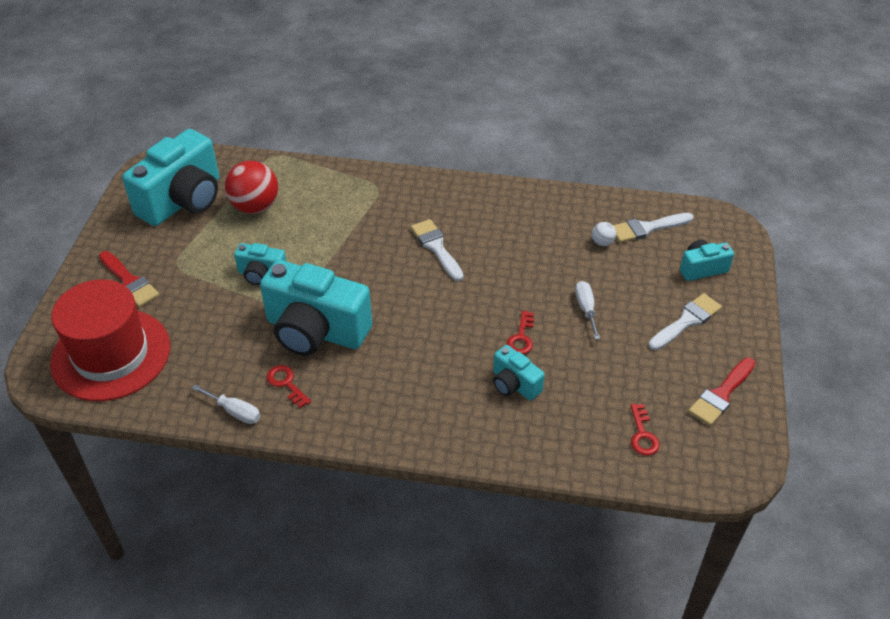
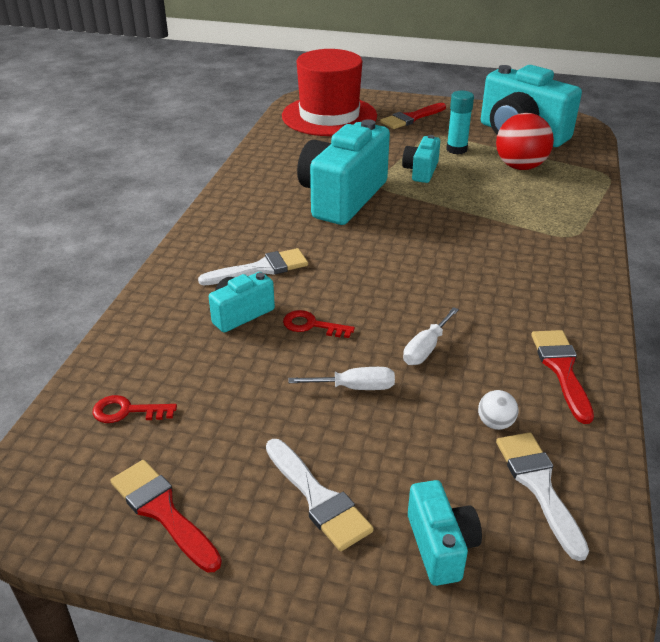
camera: 95 degrees right, 10 degrees down
(214, 248) = (456, 149): none -> turquoise glue stick
(235, 411) = (255, 163): white screwdriver -> white screwdriver (426, 348)
(286, 384) = (279, 184): red key -> none
(436, 247) = (469, 272): white brush -> white brush (261, 269)
(544, 209) = (561, 369): none -> red brush

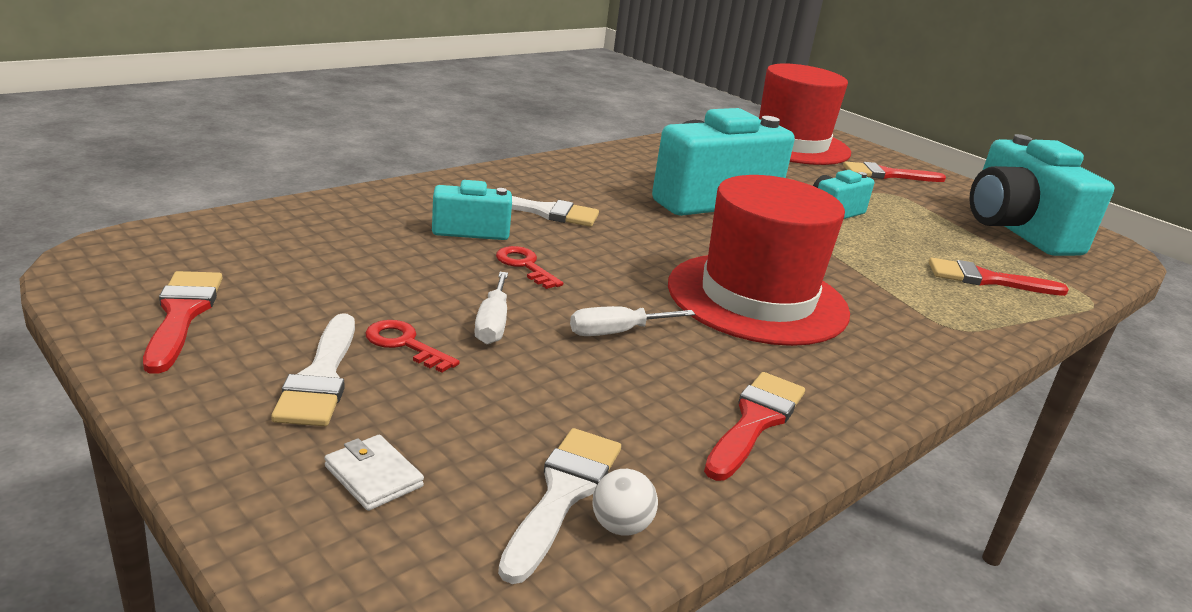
camera: 30 degrees right, 10 degrees down
(127, 411) = (268, 244): red key -> red key (405, 344)
(355, 387) = (492, 324): white screwdriver -> white screwdriver turned 60 degrees clockwise
(440, 546) = (373, 476): turquoise camera -> white wallet
(456, 149) = (907, 213): turquoise glue stick -> none
(462, 272) = (757, 298): none -> red hat
(495, 423) = (598, 421): white ball -> white ball (620, 526)
(520, 167) = (972, 252): red ball -> none
(548, 186) = (987, 279): none -> red brush

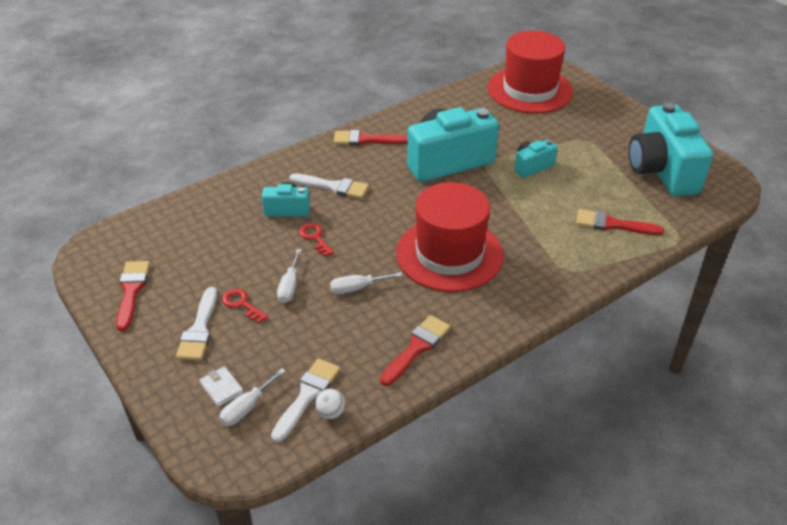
camera: 10 degrees right, 15 degrees up
(434, 514) = (247, 407): none -> white screwdriver
(887, 175) = (591, 118): red brush -> red brush (366, 140)

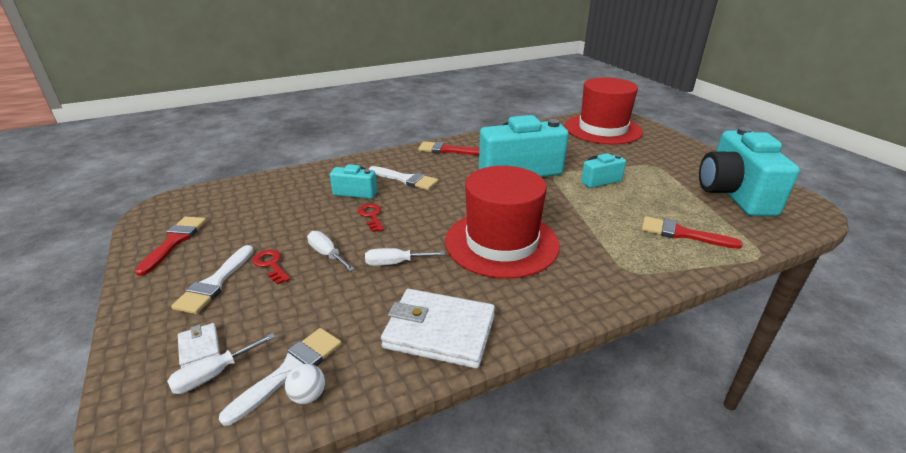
camera: 10 degrees right, 10 degrees down
(289, 286) = (327, 254): white screwdriver -> white screwdriver turned 120 degrees clockwise
(417, 348) = (439, 331): red brush -> white wallet

